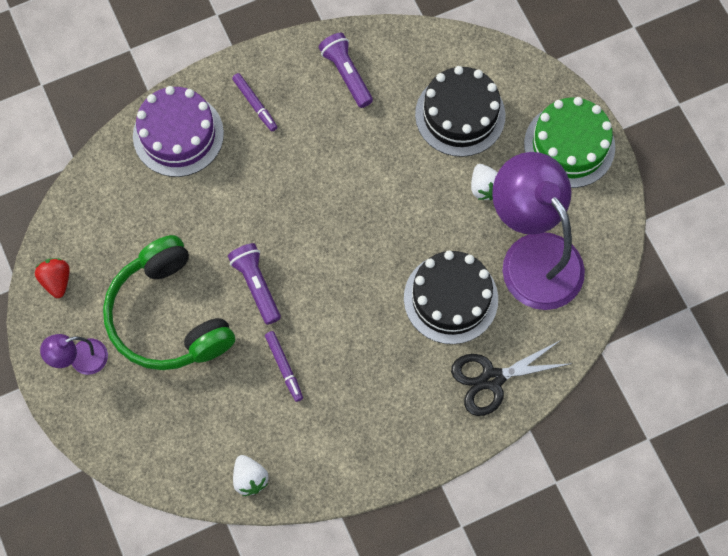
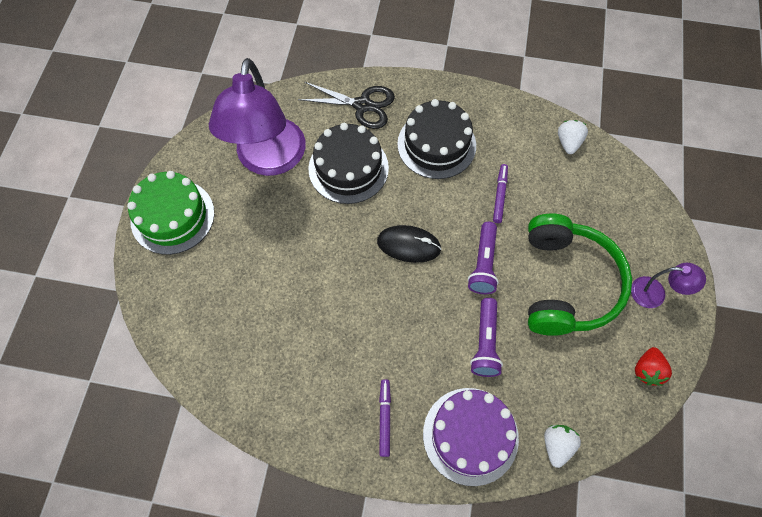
camera: 145 degrees left, 5 degrees down
(337, 259) = (408, 245): none -> black mouse
(346, 74) = (287, 392): purple flashlight -> purple flashlight (485, 343)
(460, 115) = (228, 293): black cake -> black cake (436, 144)
(484, 187) = (259, 226): white strawberry -> white strawberry (557, 445)

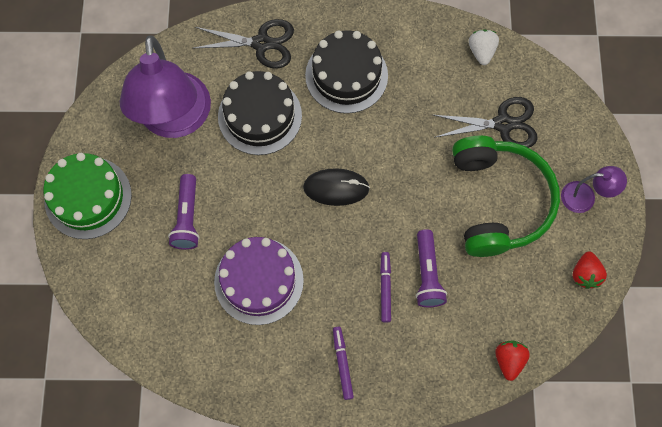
camera: 10 degrees left, 5 degrees up
(470, 435) = (426, 365): purple cake -> purple cake (259, 281)
(483, 264) = (413, 195): purple flashlight -> purple flashlight (187, 218)
(499, 195) = (419, 120): purple marker -> purple marker (385, 288)
(557, 445) = (509, 360): white strawberry -> red strawberry
(581, 211) = (503, 124): none -> black scissors

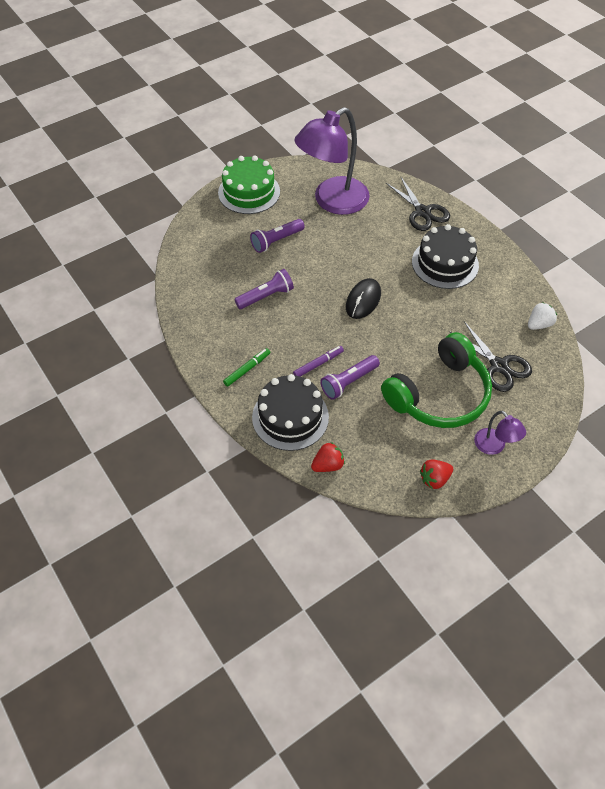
camera: 55 degrees right, 15 degrees down
(259, 281) = (266, 296): purple cake -> purple flashlight
(260, 116) = (374, 237): black cake -> black cake (290, 417)
(336, 188) = (363, 300): black mouse -> black mouse turned 60 degrees clockwise
(342, 364) = (247, 369): purple marker -> green marker

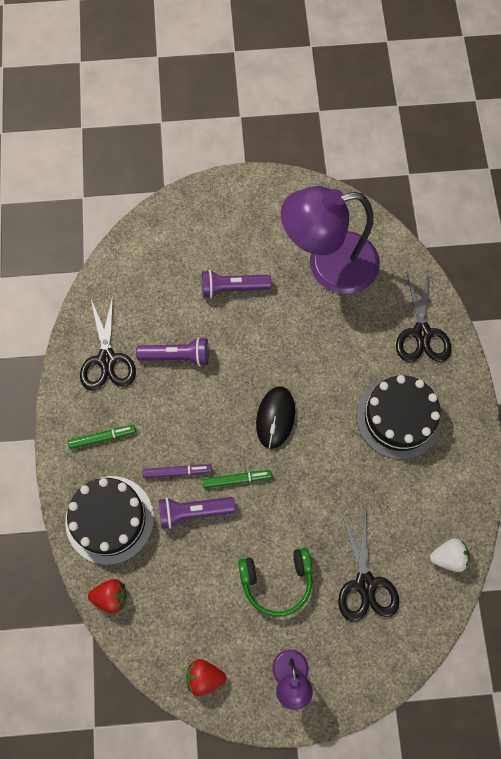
camera: 30 degrees right, 15 degrees up
(215, 321) = (107, 359): none -> black scissors
(249, 192) = (244, 204): green cake -> none
(363, 300) = (275, 418): black mouse -> black mouse turned 45 degrees counterclockwise
(364, 348) = (237, 479): none -> green marker
(439, 394) = (277, 581): green headphones -> green headphones, size x0.60

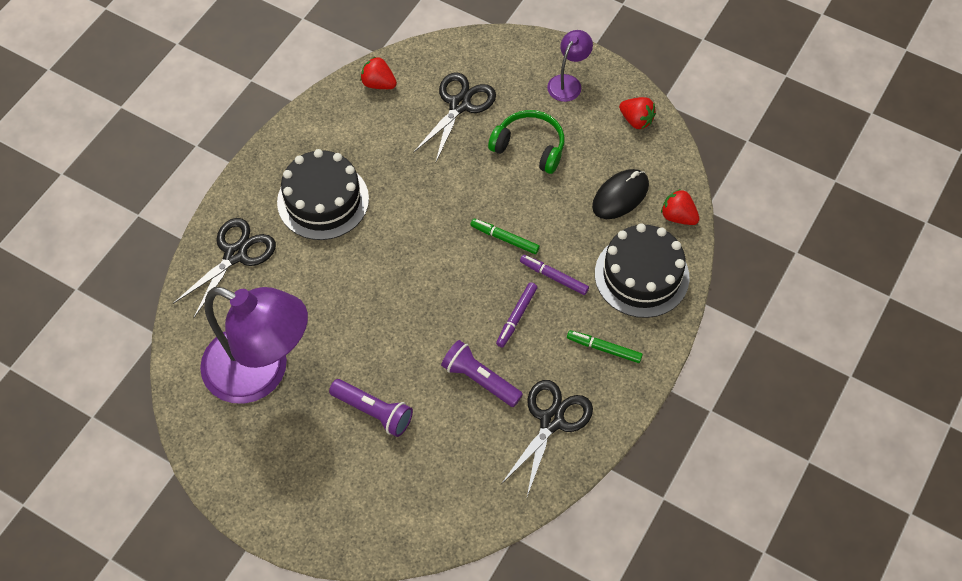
camera: 145 degrees left, 10 degrees down
(183, 420) = (516, 317): none -> purple marker
(193, 512) = (562, 237): purple flashlight -> none
(275, 418) = (430, 267): black mouse -> black mouse (620, 196)
(448, 557) = (378, 84): white strawberry -> red strawberry

